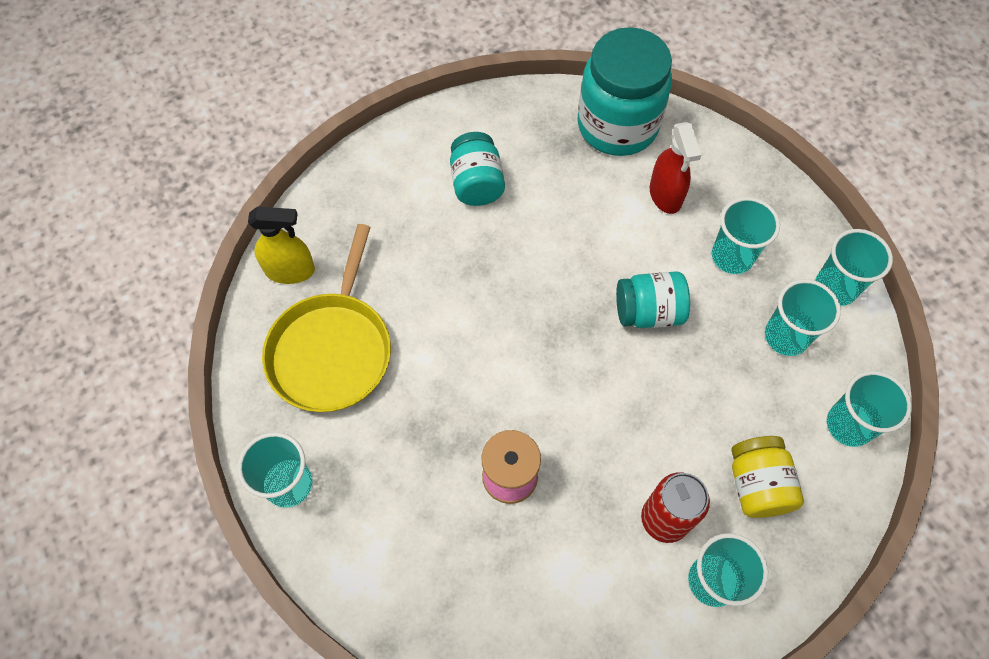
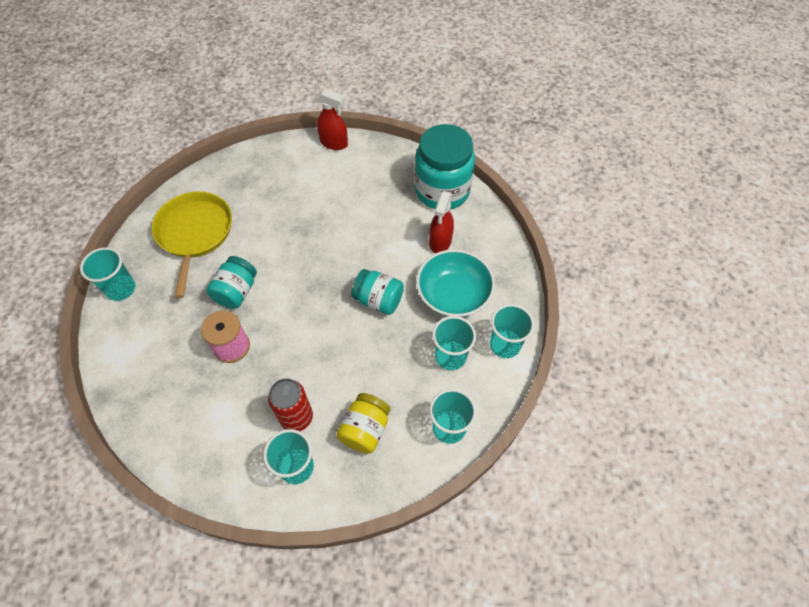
camera: 30 degrees right, 5 degrees down
(290, 270) = (206, 184): yellow spray bottle -> none
(332, 350) = (195, 233): yellow pan -> yellow pan turned 135 degrees clockwise
(426, 125) = (334, 143): none -> red spray bottle
(476, 183) = (337, 185): turquoise jar -> turquoise jar (236, 291)
(732, 256) = (453, 295): turquoise cup -> turquoise bowl

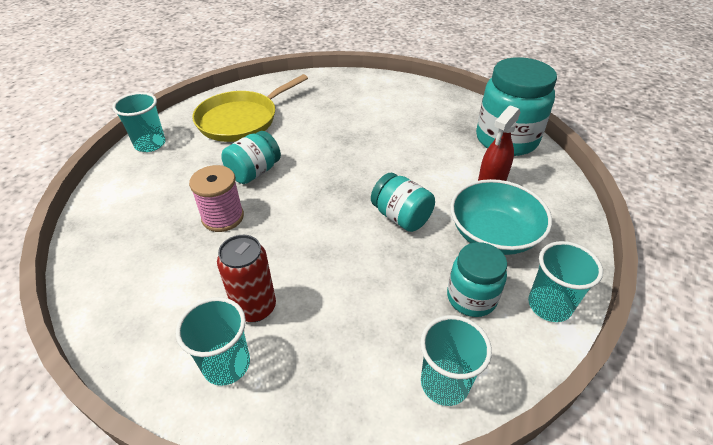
camera: 20 degrees right, 15 degrees down
(195, 233) = (241, 120): yellow pan -> yellow pan turned 150 degrees counterclockwise
(334, 143) = (405, 83): red spray bottle -> none
(365, 429) = (331, 348): yellow jar -> none
(450, 356) = (471, 298): turquoise cup -> turquoise jar

